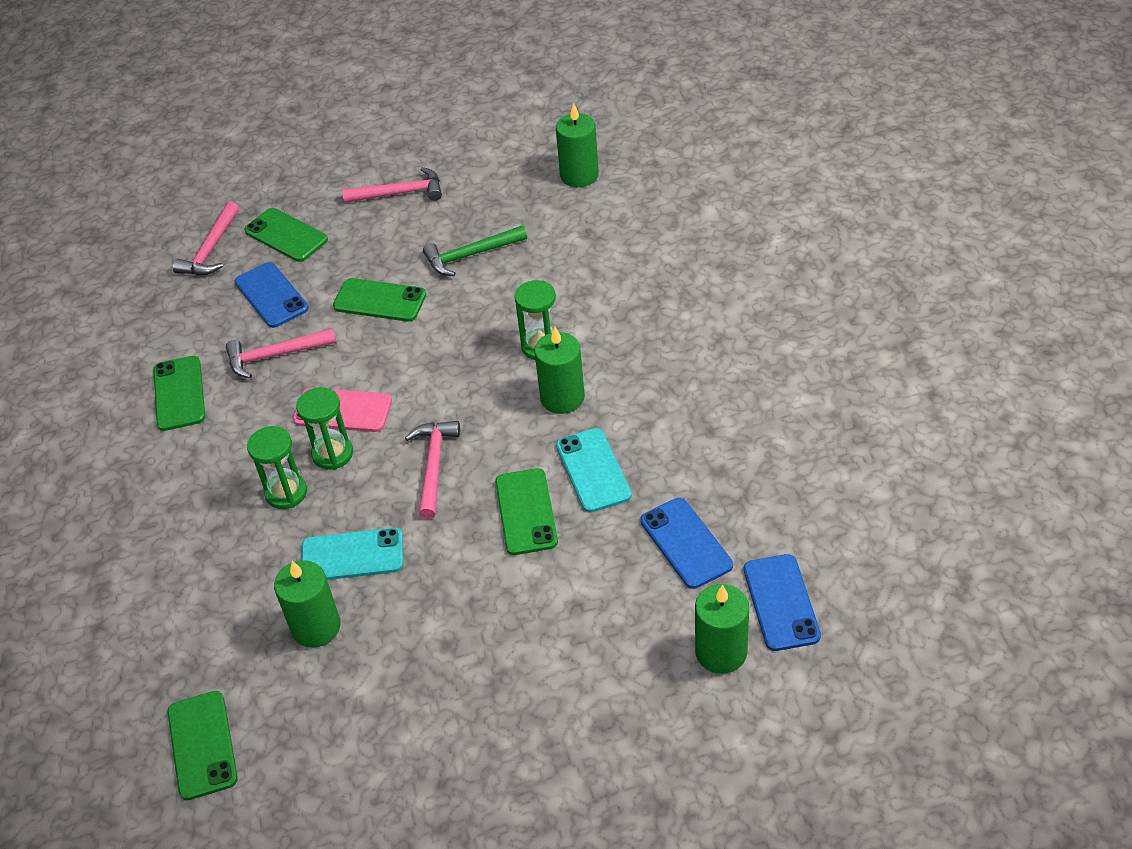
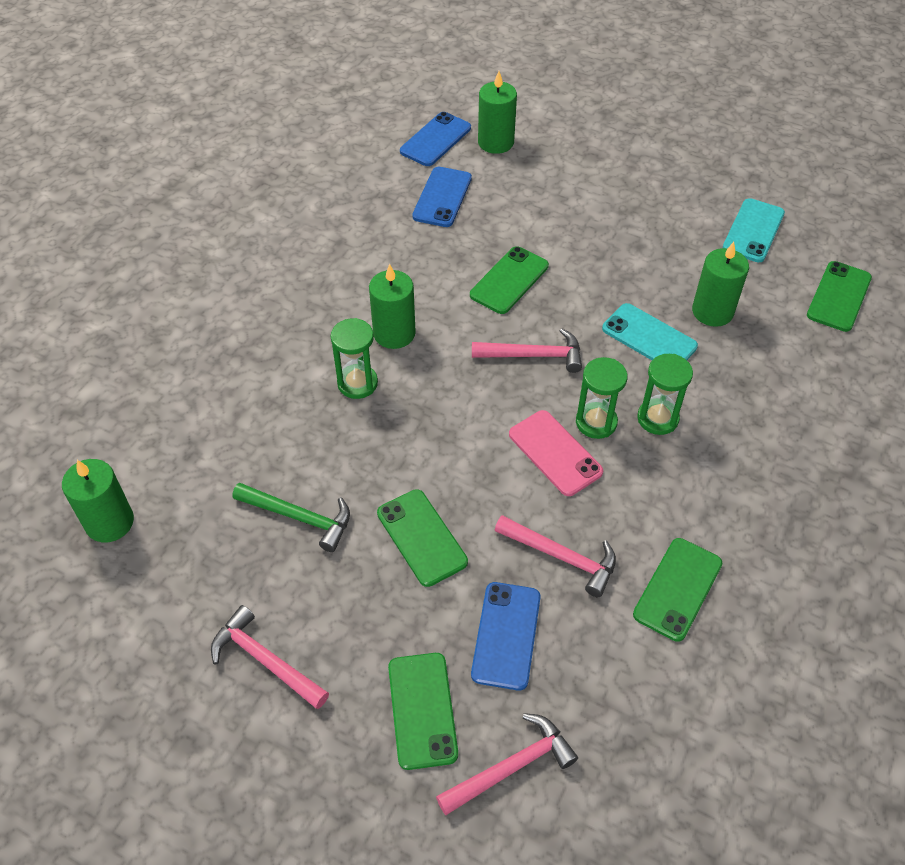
camera: 140 degrees left, 5 degrees up
(434, 466) = (533, 355): pink hammer -> pink hammer turned 135 degrees counterclockwise
(593, 470) = (438, 273): turquoise phone -> turquoise phone (753, 231)

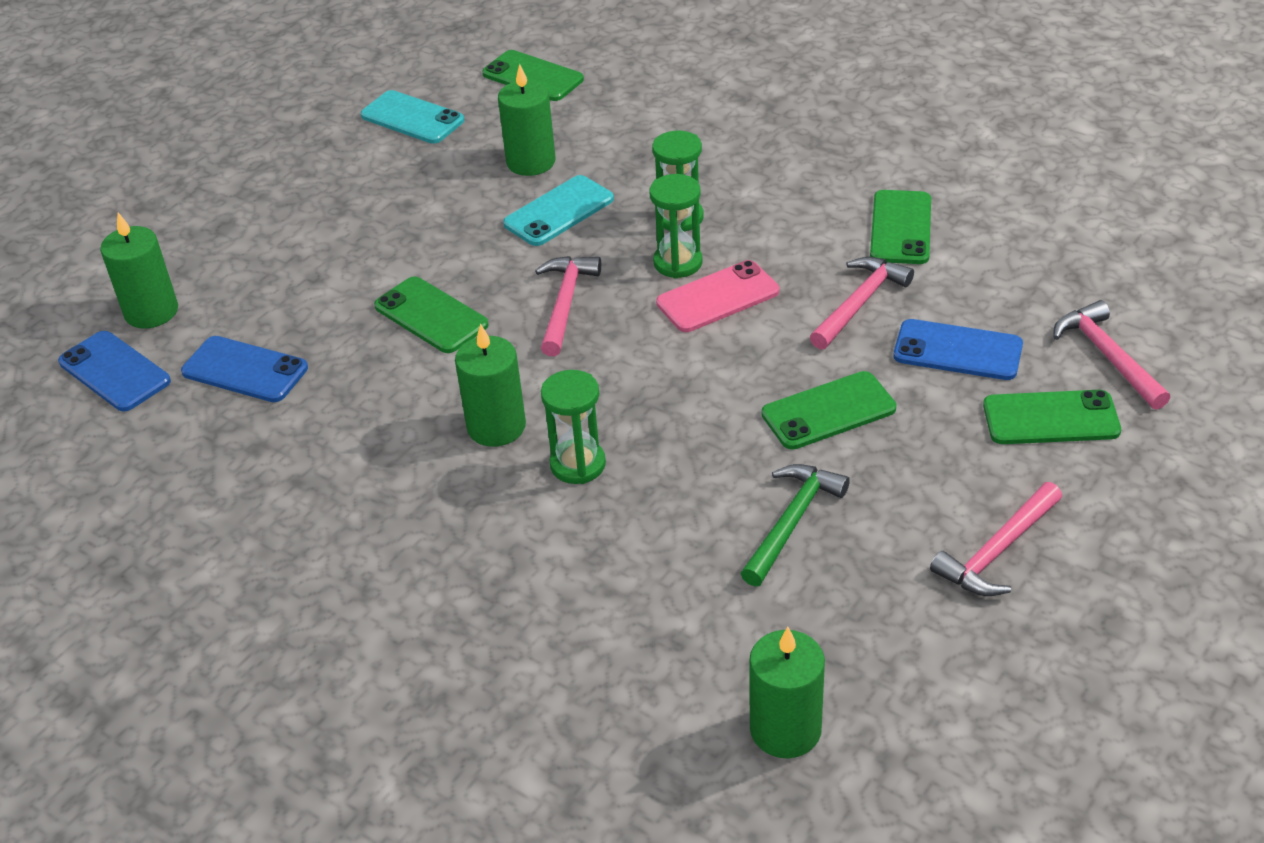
camera: 80 degrees left, 10 degrees down
(677, 589) = (900, 228): green phone -> green phone turned 60 degrees clockwise

